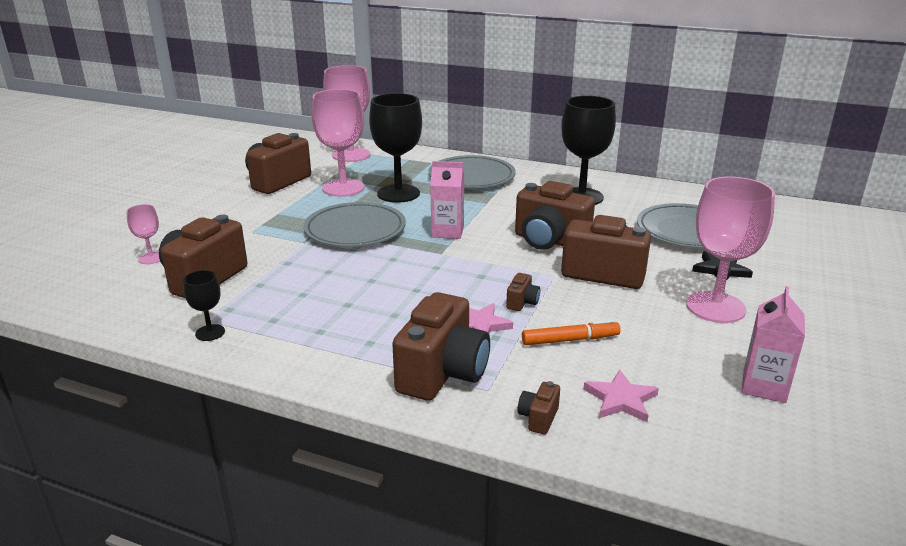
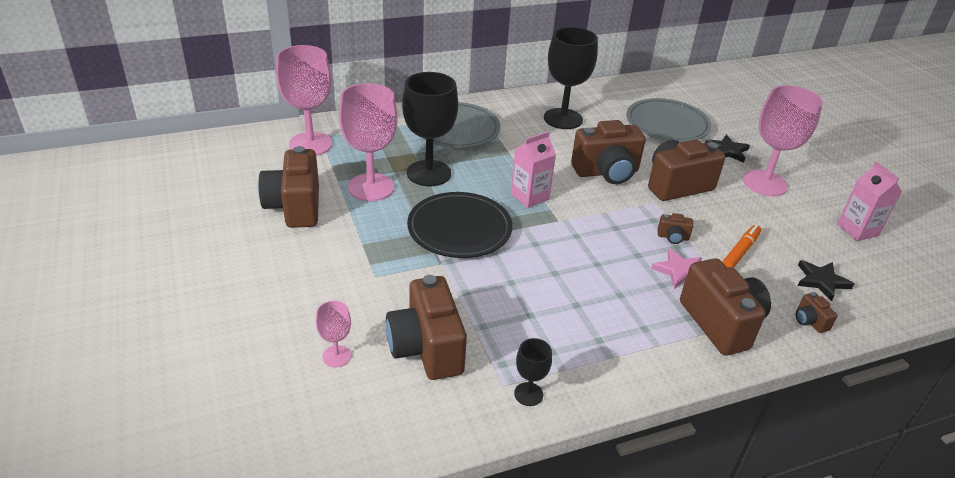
camera: 45 degrees left, 10 degrees up
(355, 230) = (459, 229): grey plate -> black plate
(522, 302) = (673, 237): brown camera -> brown camera turned 120 degrees clockwise
(620, 399) = (821, 281): pink star -> black star

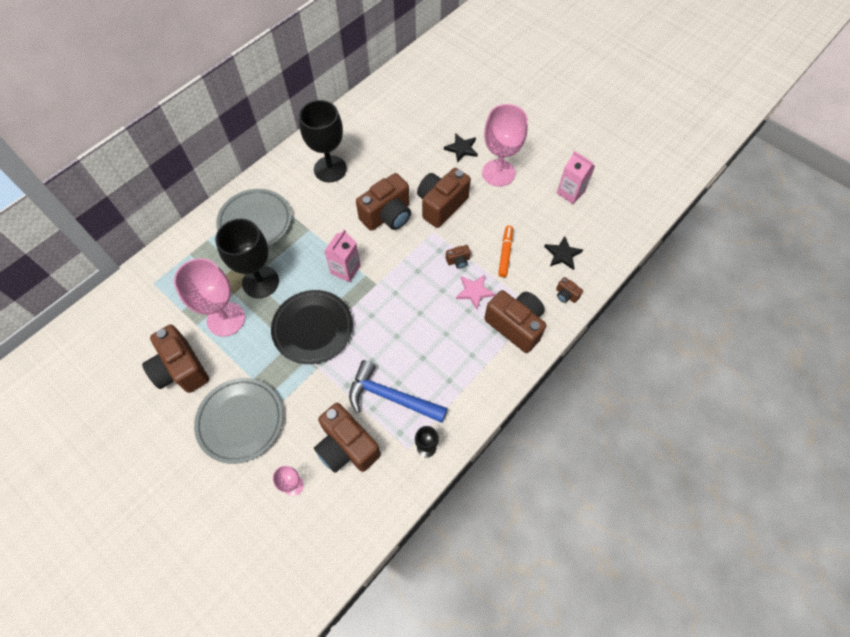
camera: 25 degrees left, 25 degrees up
(310, 144) = (150, 296): pink goblet -> none
(512, 325) = (391, 397): none -> blue hammer
(667, 124) = (409, 138): grey plate -> grey plate (240, 421)

